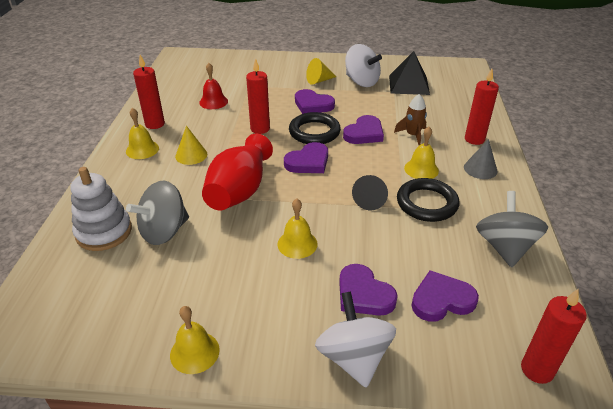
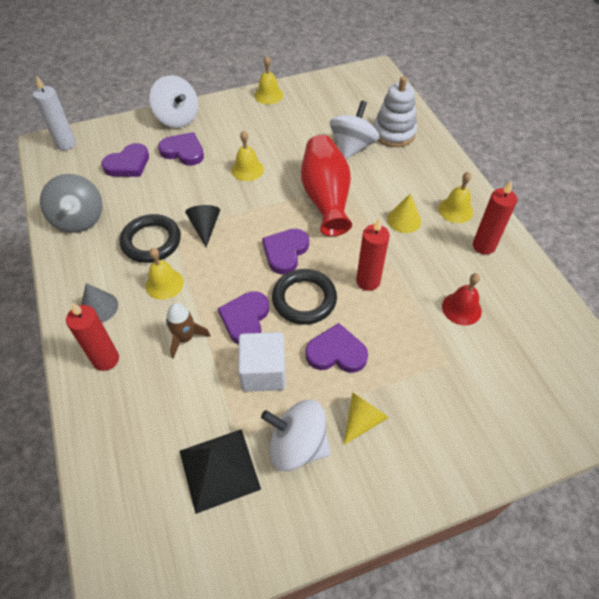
camera: 155 degrees right, 15 degrees up
(164, 231) = (352, 147): grey spinning top -> white spinning top
(365, 108) = (263, 372): none -> white cube
(537, 370) = (66, 144): red candle -> white candle

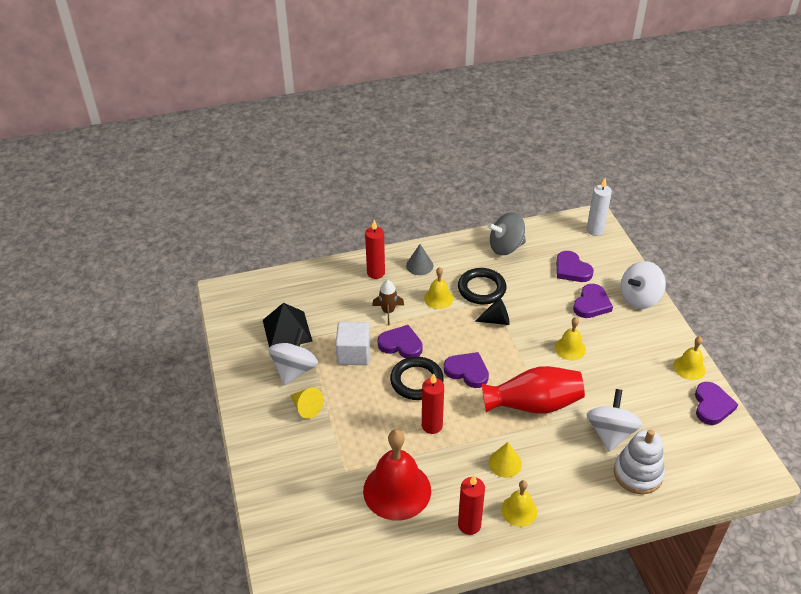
camera: 95 degrees right, 10 degrees down
(336, 352) = (364, 397): purple heart -> purple heart (712, 405)
(352, 147) = (610, 433): white spinning top -> white spinning top turned 105 degrees counterclockwise
(461, 308) = (397, 490): red bell -> red bell, size x1.92

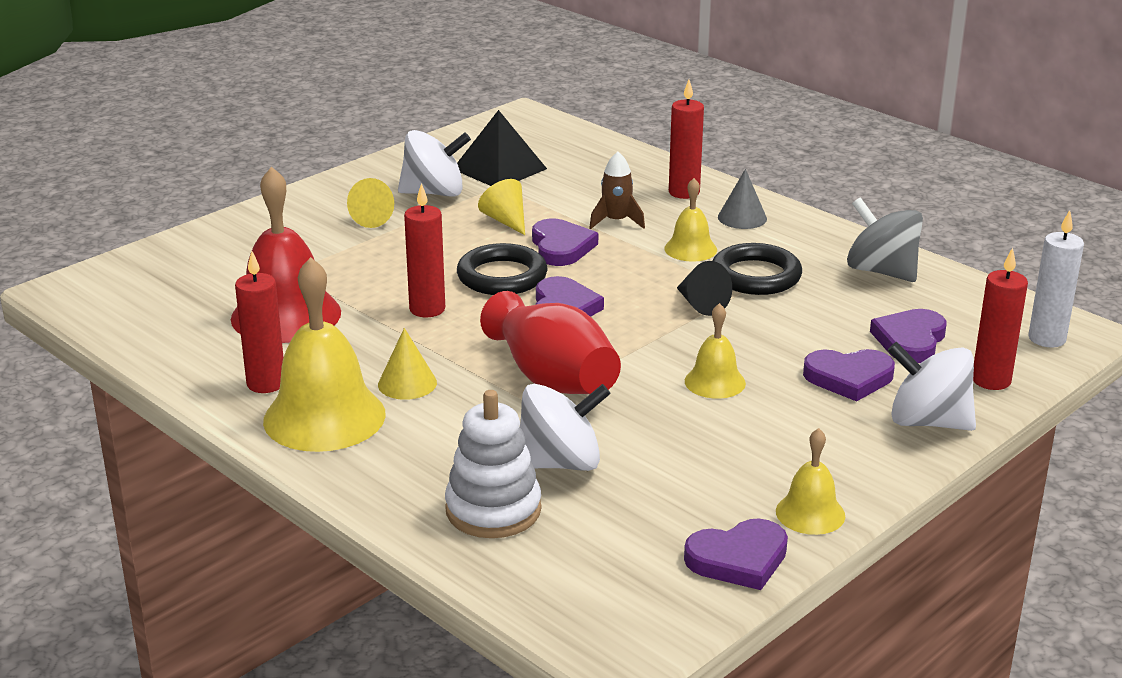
camera: 60 degrees right, 15 degrees down
(353, 354) = (506, 221): white cube -> yellow cone
(519, 510) = (324, 417): yellow bell -> yellow bell, size x1.92
(618, 263) = (991, 380): none -> red candle

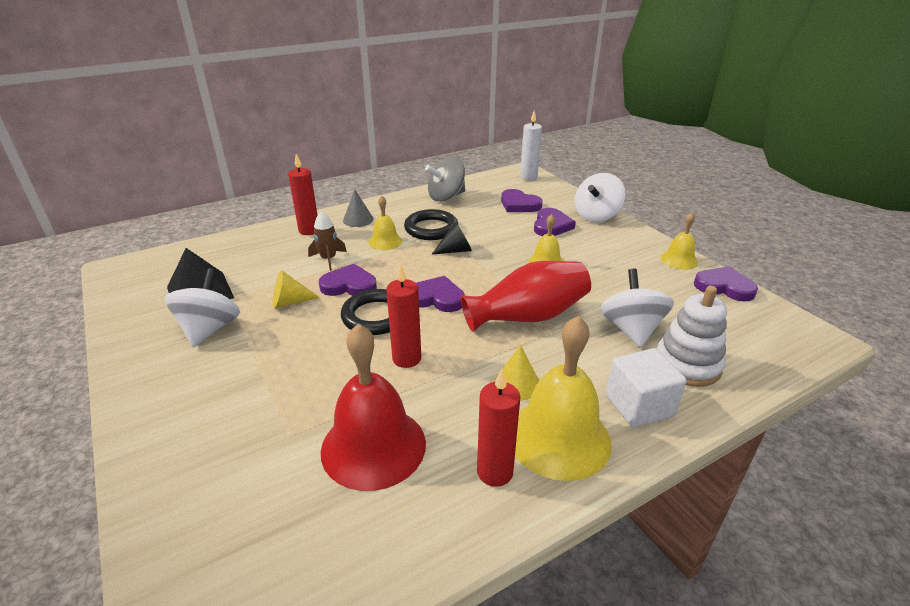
camera: 75 degrees left, 5 degrees up
(375, 218) = (226, 367): yellow cone -> none
(394, 470) = (639, 405): none -> white cube
(738, 559) = (724, 287): purple heart -> purple heart turned 60 degrees counterclockwise
(991, 380) = (562, 195): red candle -> none

